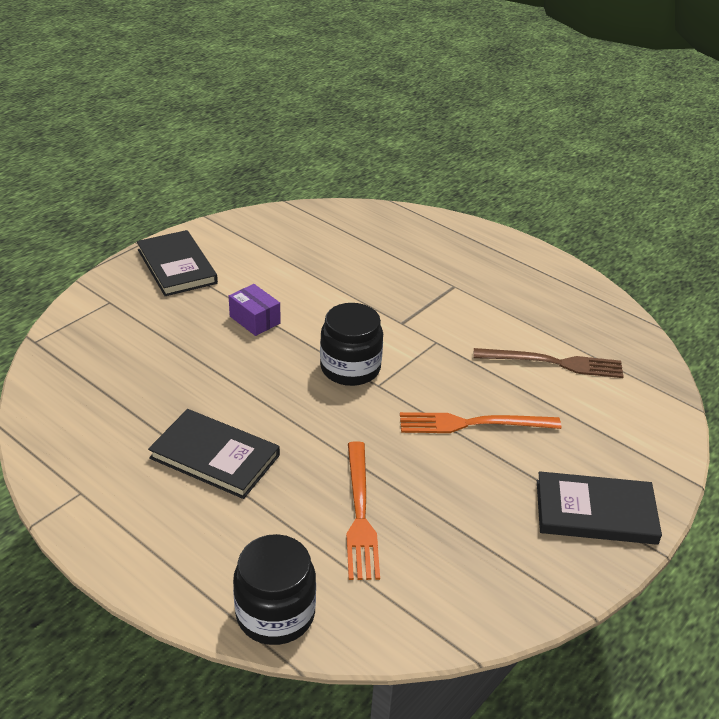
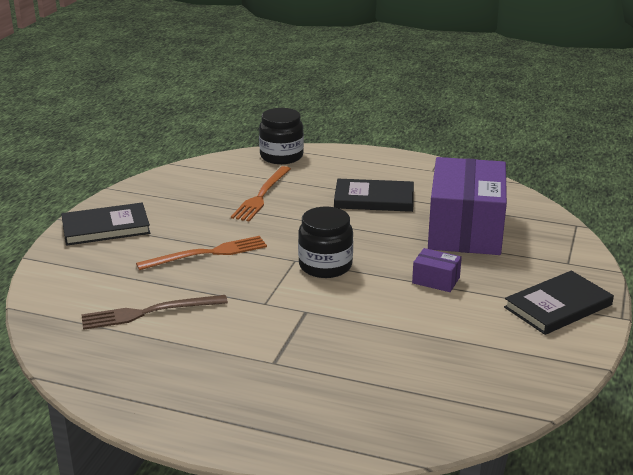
camera: 160 degrees right, 10 degrees down
(159, 371) = (465, 230): none -> purple box
(176, 266) = (558, 306): black book -> black book turned 75 degrees counterclockwise
(360, 514) = (262, 195): orange fork -> orange fork turned 135 degrees counterclockwise

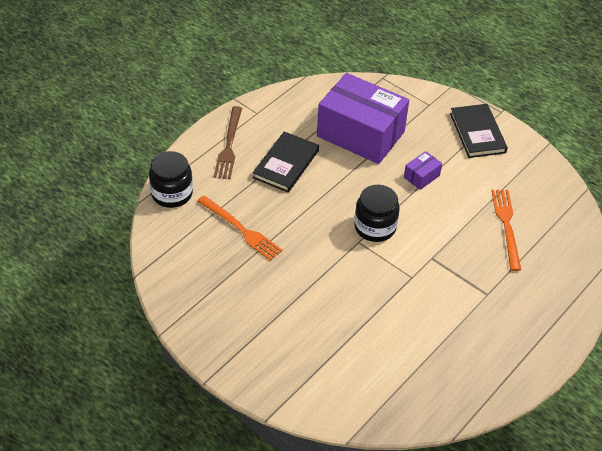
camera: 70 degrees left, 20 degrees up
(106, 227) = (242, 349): black book -> none
(149, 312) = (395, 349): brown fork -> brown fork (229, 145)
(207, 254) = (323, 291): orange fork -> orange fork (506, 226)

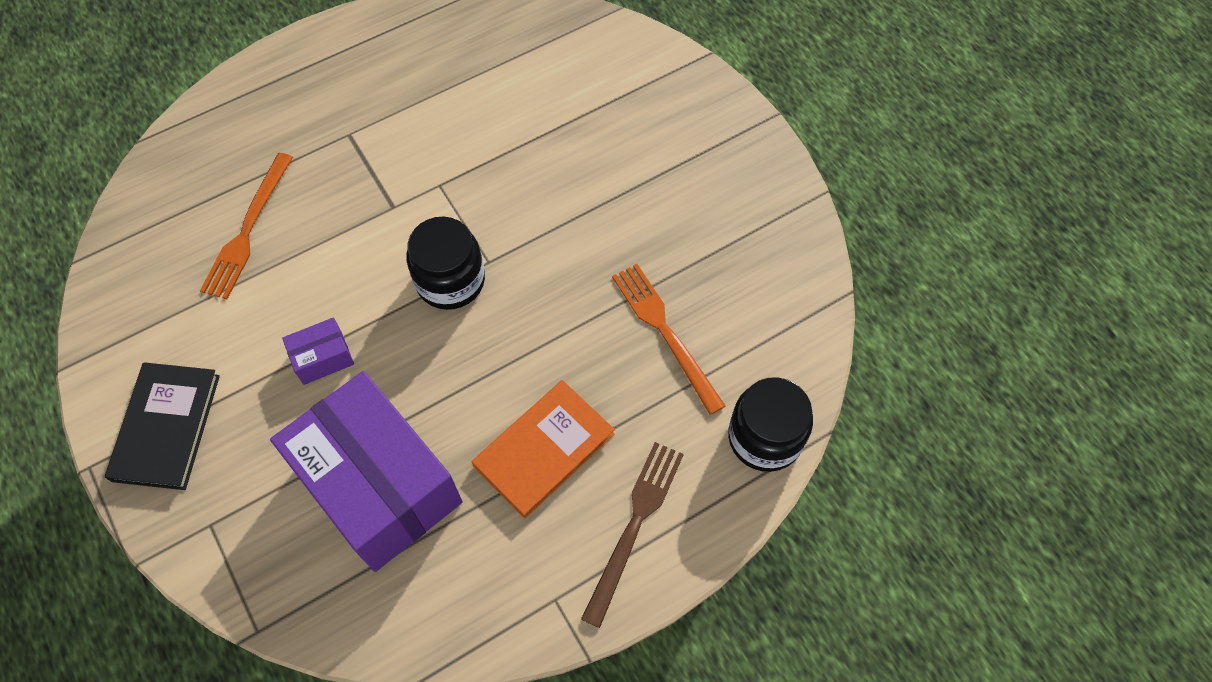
camera: 160 degrees left, 15 degrees up
(286, 164) = (544, 450): black book -> orange book

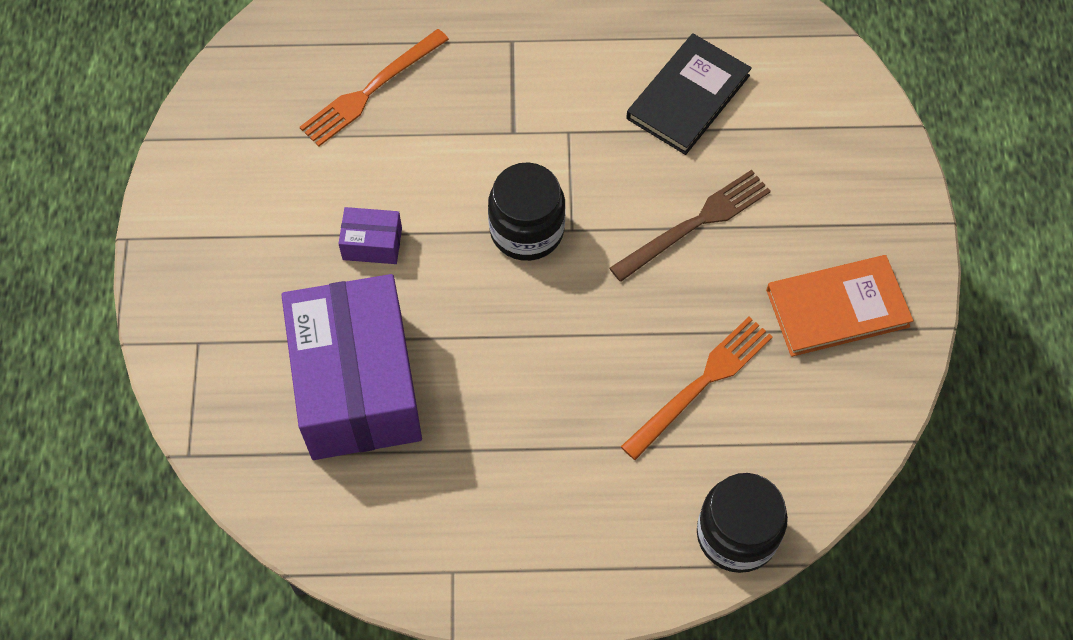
camera: 30 degrees right, 0 degrees up
(166, 427) = (207, 237): black book -> black book (688, 97)
(544, 450) = (521, 433): orange book -> orange book (837, 308)
(634, 525) = (563, 547): brown fork -> brown fork (695, 224)
(665, 333) = (701, 384): orange fork -> orange fork turned 45 degrees clockwise

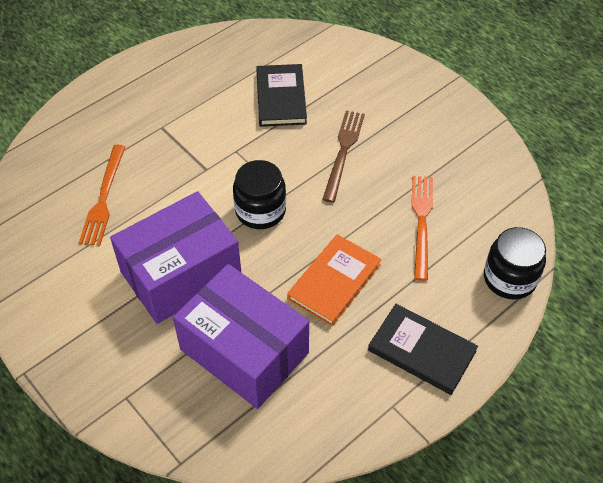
camera: 40 degrees left, 10 degrees down
(372, 244) = (181, 274): purple box -> purple box, size x2.50
(546, 537) = (422, 350): none -> black book
(837, 308) = (448, 145): orange book -> orange book (334, 282)

